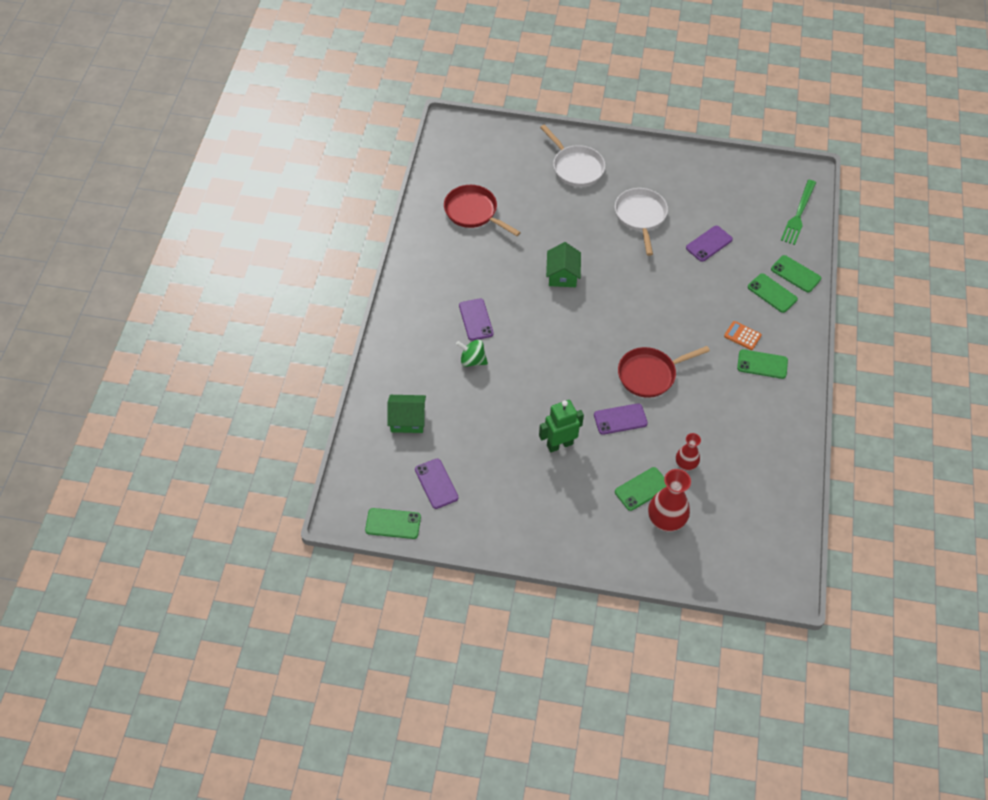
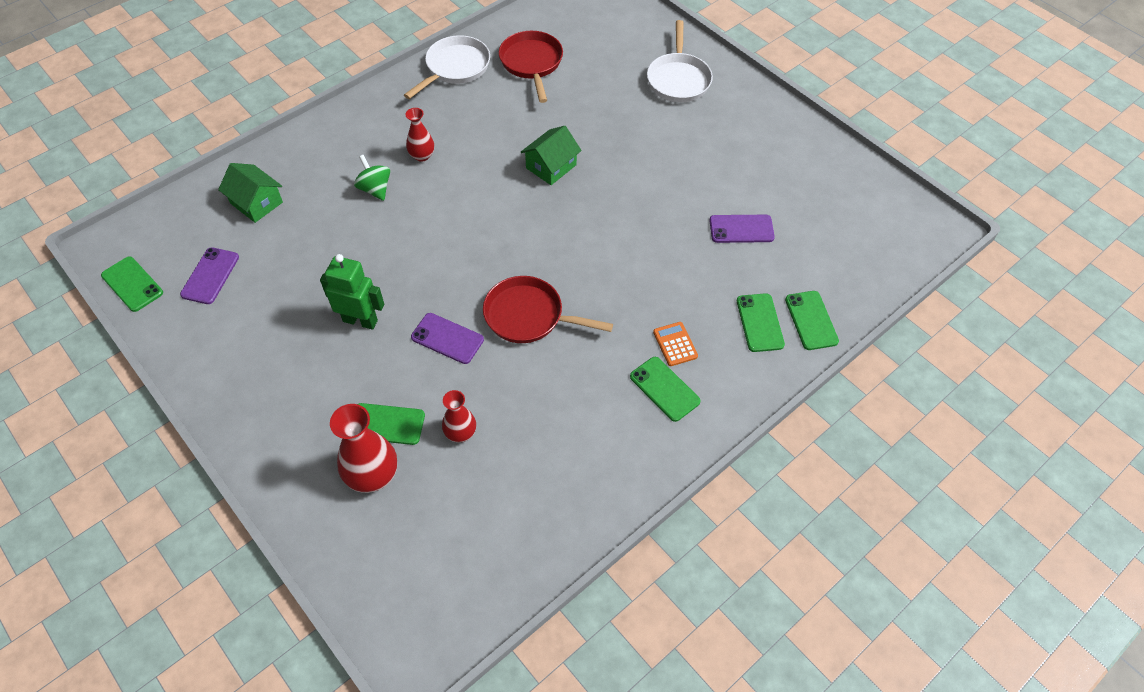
camera: 40 degrees right, 0 degrees up
(476, 319) = (422, 155): purple phone -> red vase
(640, 216) = (695, 160): white pan -> white pan (455, 68)
(798, 214) = (883, 261): green fork -> none

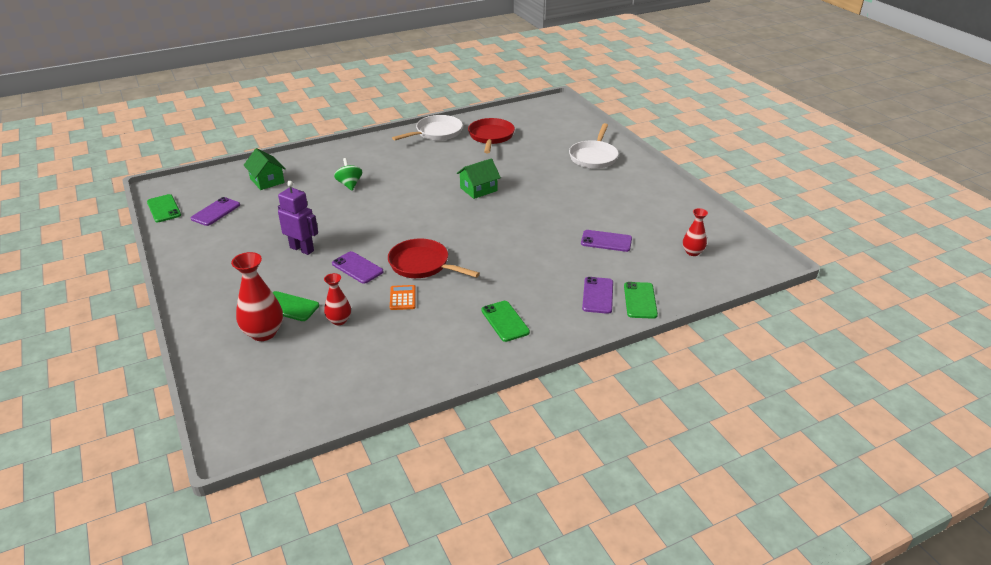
camera: 15 degrees right, 20 degrees down
(360, 320) = (302, 249): green robot -> purple robot
(422, 155) = (390, 172): red vase -> red vase (692, 252)
(675, 344) = (525, 297): orange calculator -> orange calculator (402, 298)
(759, 323) = (597, 295): green phone -> purple phone

